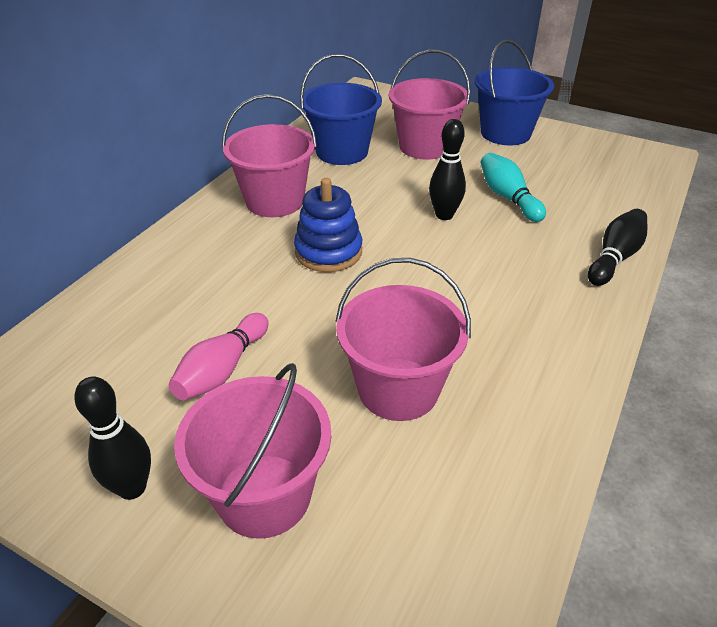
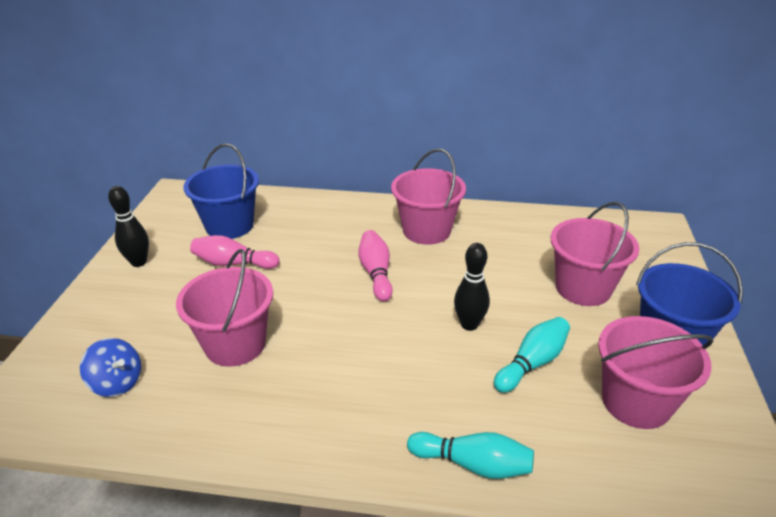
camera: 70 degrees right, 5 degrees down
(264, 495) = (137, 309): pink bucket -> pink bucket (636, 401)
(328, 252) = (376, 273): blue stacking toy -> pink bowling pin
(342, 152) = (528, 242): blue bucket -> blue bucket (229, 225)
(425, 527) = (117, 382): none -> blue spinning top
(614, 258) = (473, 464): black bowling pin -> turquoise bowling pin

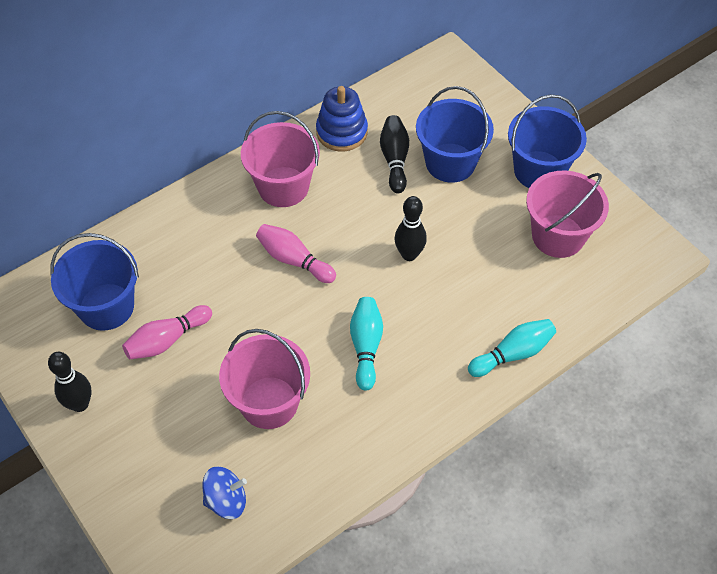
camera: 45 degrees left, 20 degrees up
(511, 224) = (342, 132): none -> blue stacking toy
(532, 363) = (477, 254): turquoise bowling pin -> turquoise bowling pin (366, 346)
(534, 260) = (394, 160): none -> black bowling pin
(583, 288) = (450, 163): pink bucket -> blue bucket

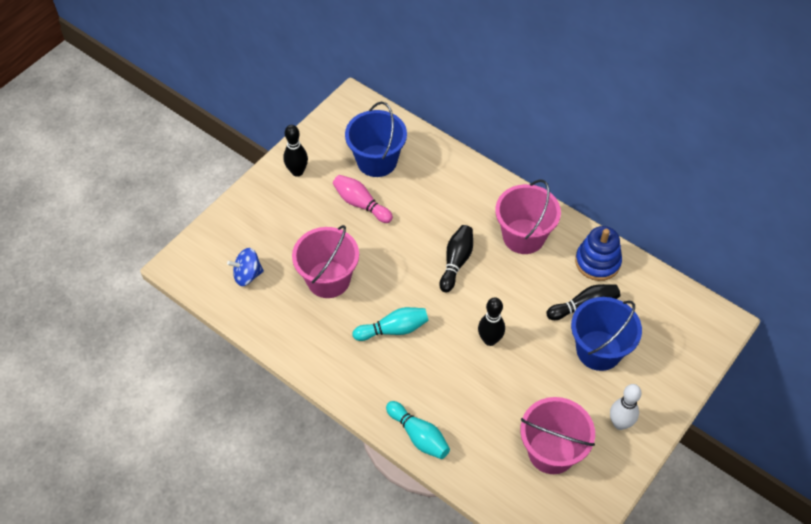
camera: 75 degrees right, 0 degrees up
(226, 500) = (247, 275): blue spinning top -> blue spinning top turned 105 degrees clockwise
(294, 260) = (456, 262): pink bowling pin -> black bowling pin
(539, 171) = (620, 423): blue bucket -> white bowling pin

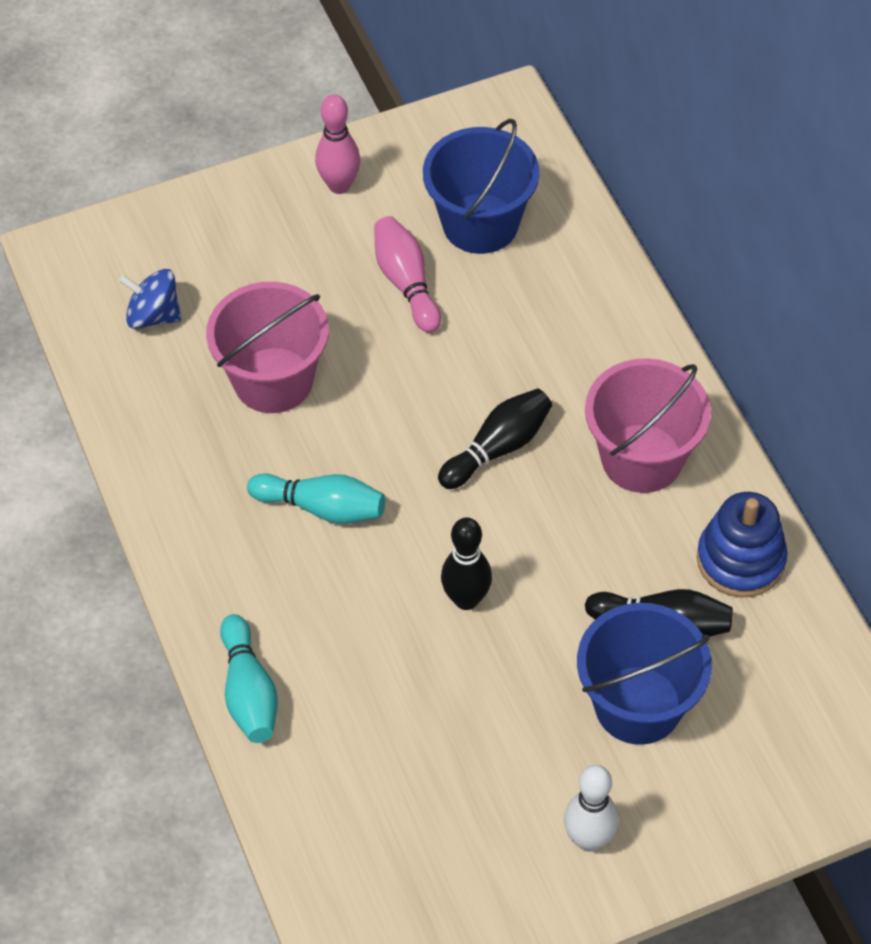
camera: 30 degrees right, 0 degrees up
(297, 172) = (339, 185): black bowling pin -> pink bowling pin
(551, 451) = (443, 824): pink bucket -> none

